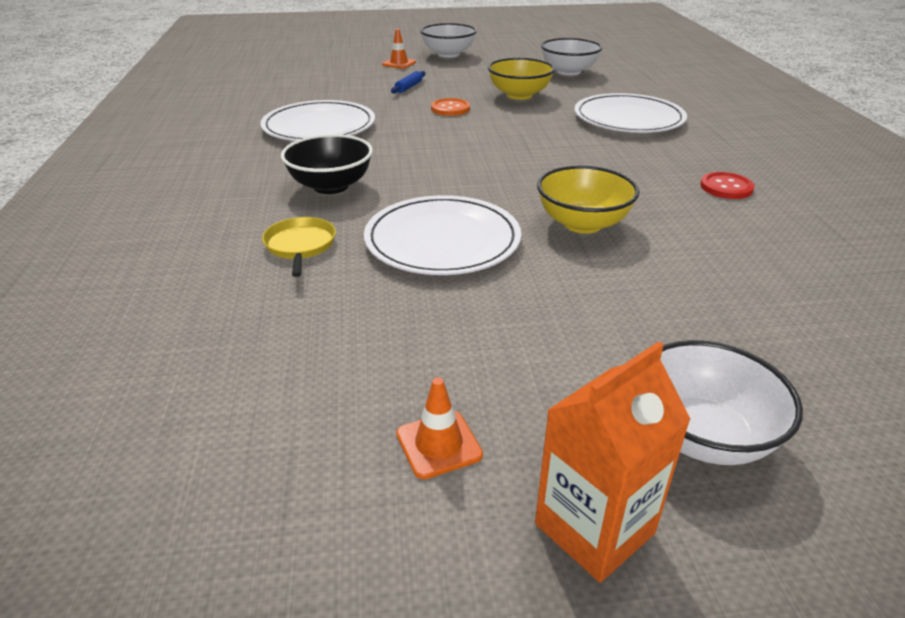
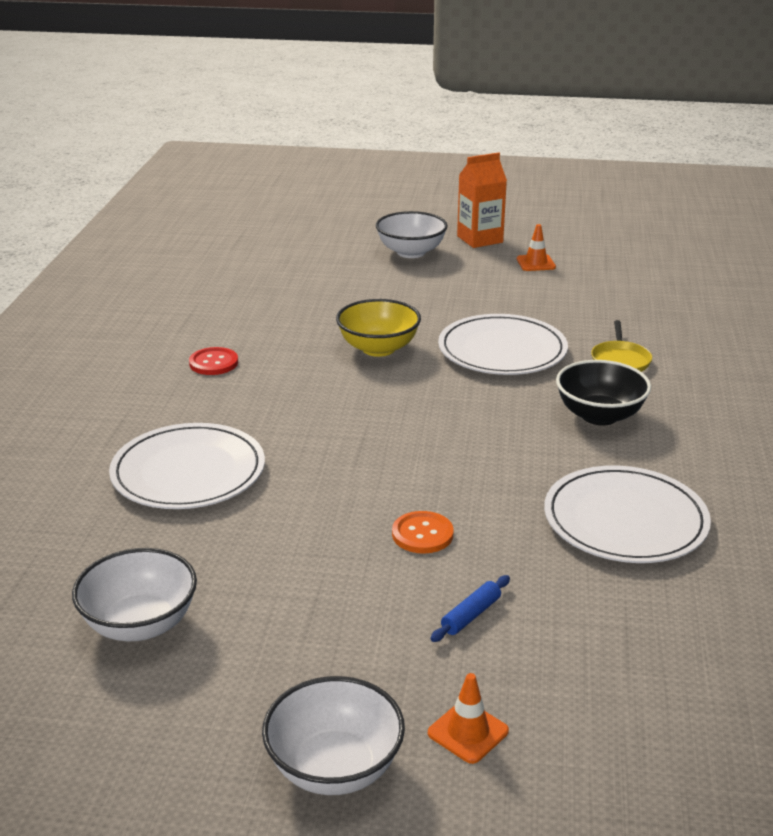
camera: 165 degrees left, 5 degrees down
(519, 95) = (293, 555): yellow bowl -> none

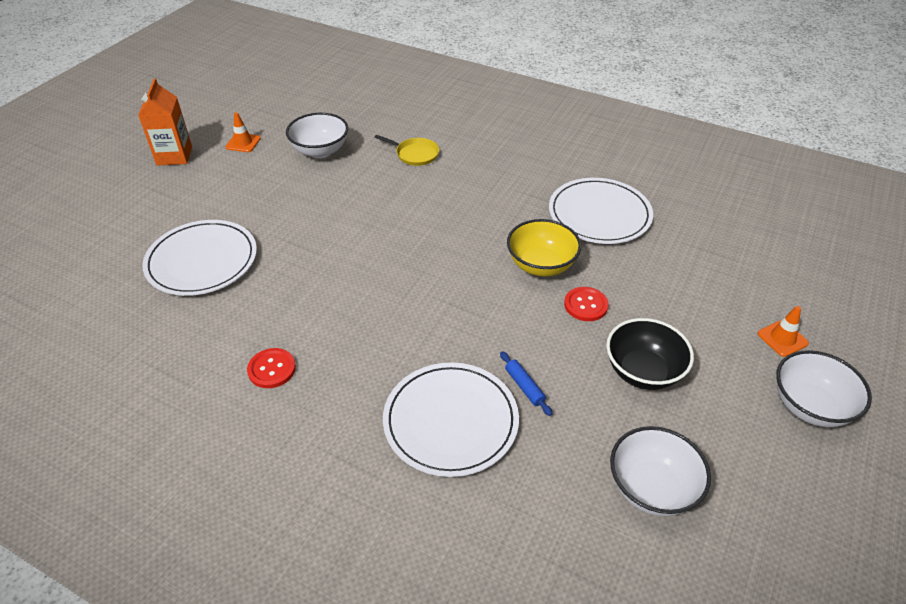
camera: 70 degrees left, 15 degrees up
(378, 348) = (318, 260): yellow bowl -> yellow bowl (541, 265)
(411, 252) = (162, 198): white bowl -> white bowl (320, 151)
(422, 534) = (585, 305): orange button -> red button
(471, 615) = (677, 307): blue rolling pin -> blue rolling pin (524, 386)
(502, 350) = (366, 199): white plate -> white plate (202, 261)
(599, 415) = (479, 185): black bowl -> black bowl (643, 371)

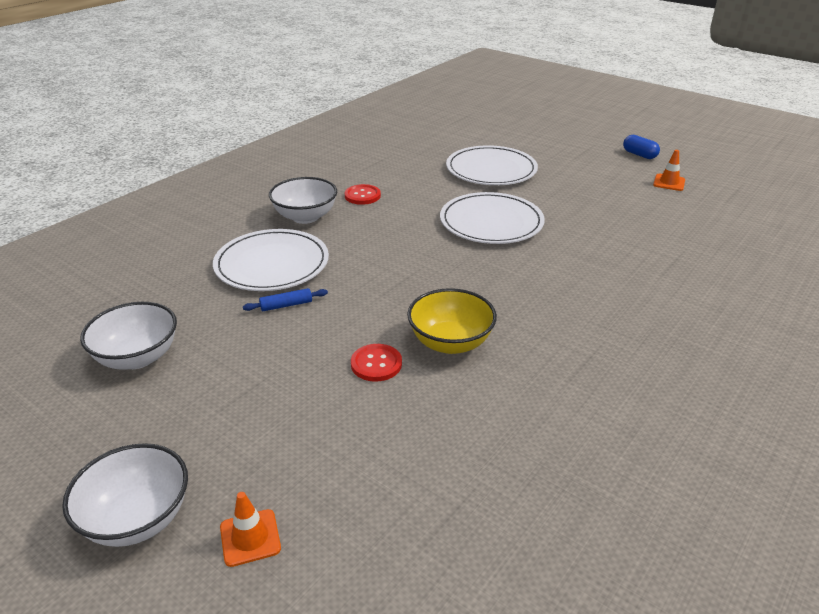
camera: 100 degrees right, 10 degrees down
(174, 156) = (639, 155): orange carton -> blue capsule
(320, 151) = (663, 220): white bowl -> white bowl (305, 217)
(415, 154) = (670, 277): yellow pan -> none
(599, 214) = (546, 413): white plate -> white plate (491, 222)
(643, 371) = (264, 385): black bowl -> none

